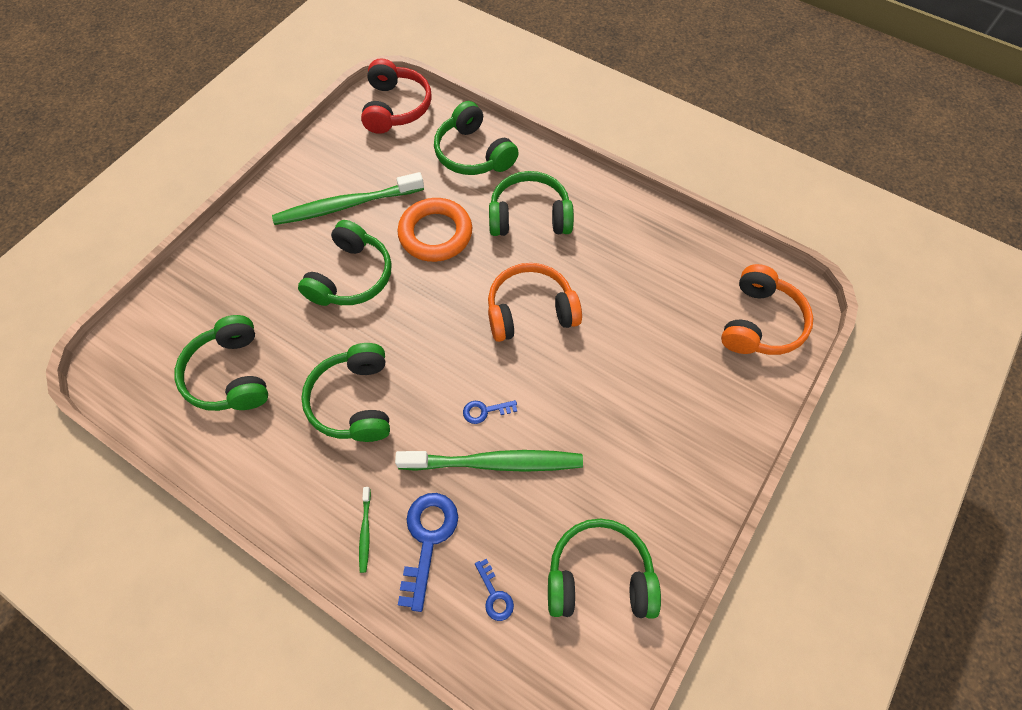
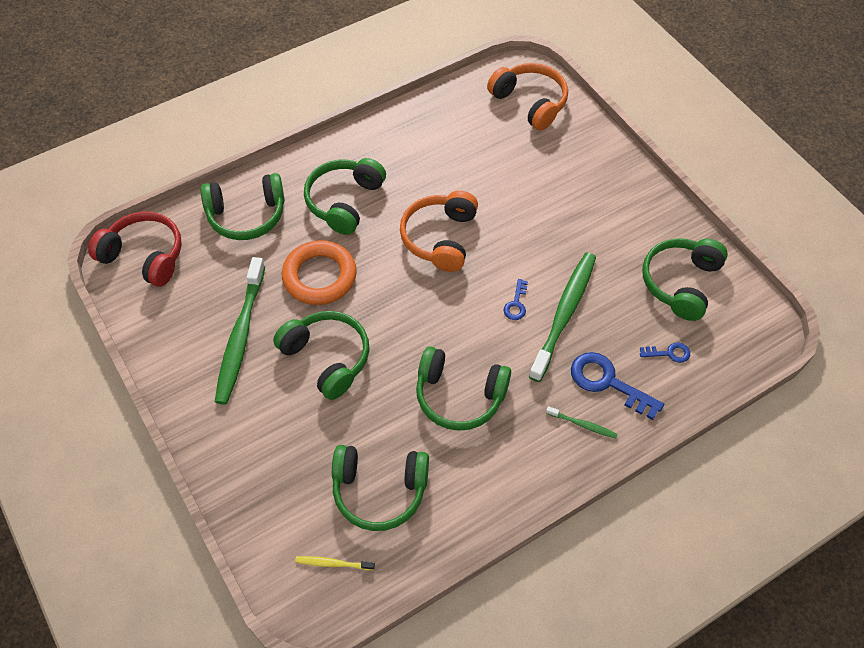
camera: 65 degrees left, 5 degrees down
(150, 368) = (332, 563): none -> yellow toothbrush

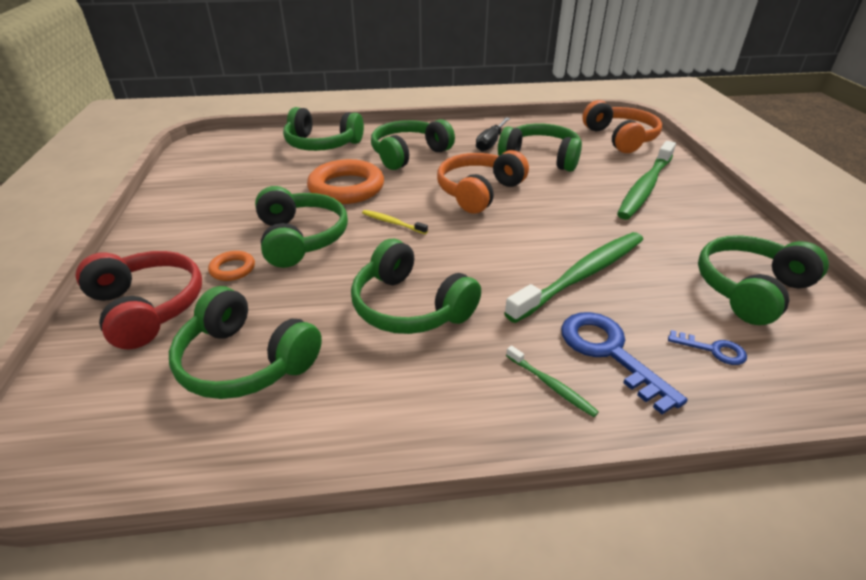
camera: 25 degrees right, 20 degrees down
(144, 256) = (223, 146): red headphones -> red headphones (147, 307)
(240, 337) = (240, 205): green toothbrush -> green toothbrush (645, 187)
(299, 414) = (232, 269): none -> orange ring
(332, 563) = (119, 415): yellow toothbrush -> yellow toothbrush (392, 222)
(412, 154) = (490, 143): none -> black screwdriver
(470, 163) = (541, 158): none -> green headphones
(516, 304) = (528, 253): blue key -> none

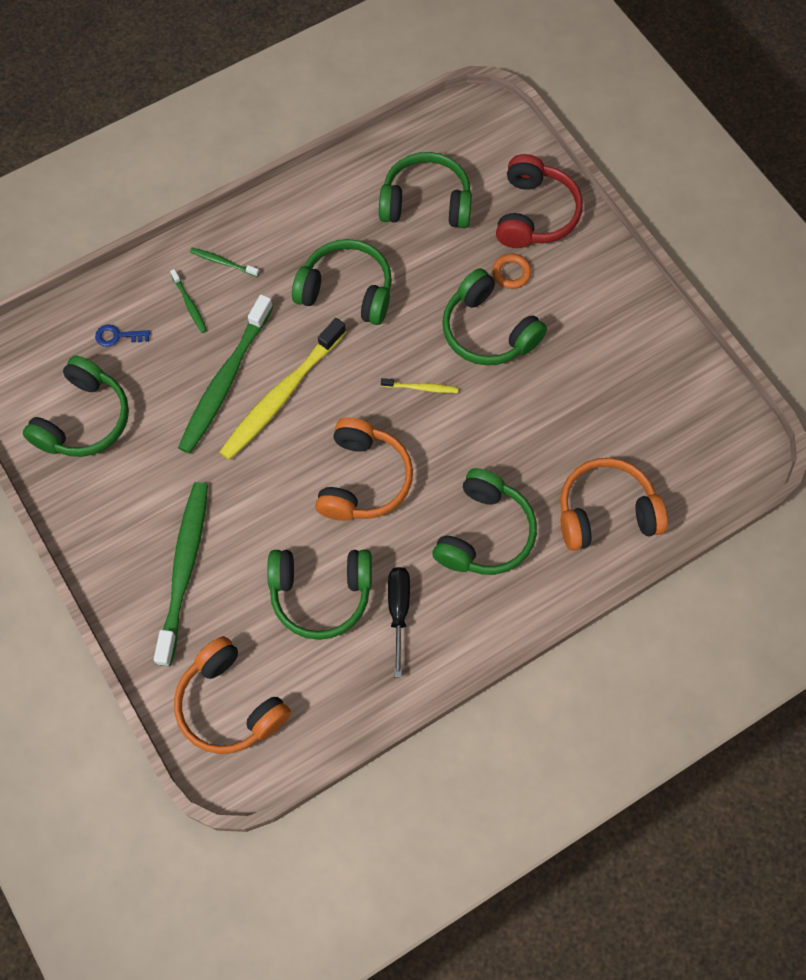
camera: 155 degrees right, 30 degrees up
(147, 307) = (535, 214): red headphones -> red headphones turned 105 degrees counterclockwise
(322, 144) = (605, 512): green headphones -> orange headphones
(346, 188) = (505, 428): orange ring -> none
(526, 251) = (281, 396): none -> yellow toothbrush
(609, 353) = (190, 304): blue key -> green toothbrush

